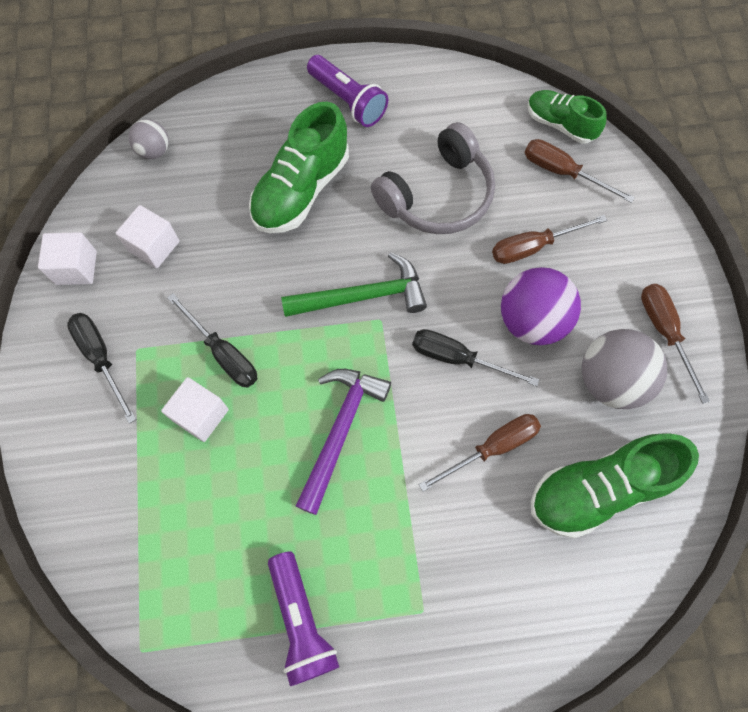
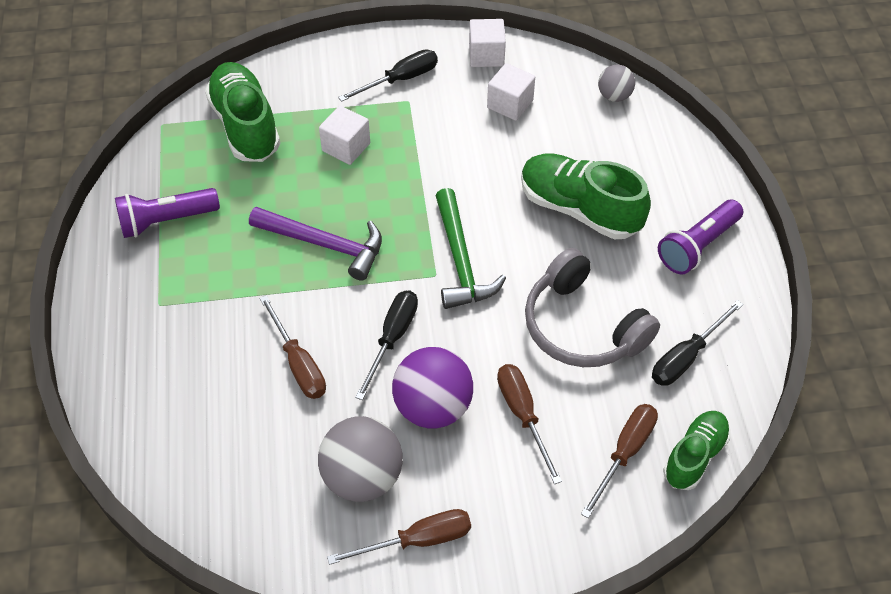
camera: 90 degrees right, 15 degrees down
(223, 353) = (403, 158): black screwdriver -> black screwdriver (686, 357)
(598, 489) = (249, 453): green shoe -> green shoe (245, 126)

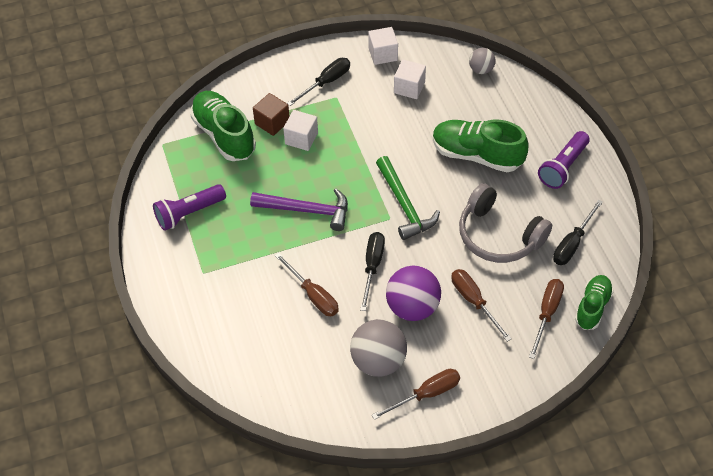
camera: 10 degrees left, 0 degrees up
(313, 120) = (272, 122): none -> brown cube

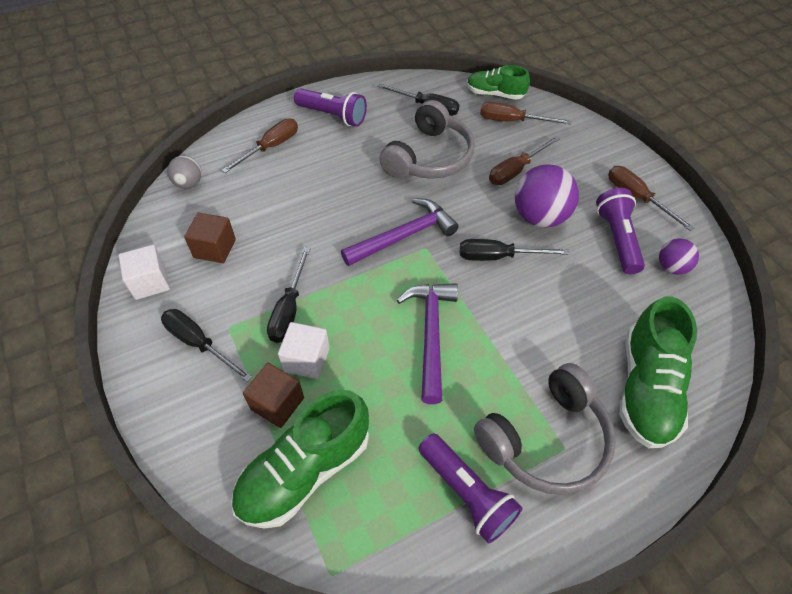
camera: 100 degrees left, 0 degrees up
(211, 263) = (546, 440): none -> grey headphones
(313, 295) = (556, 310): brown screwdriver -> brown screwdriver (270, 147)
(340, 394) = (671, 267): none -> purple ball
(345, 130) = (289, 309): none -> black screwdriver
(378, 361) = (617, 239): grey ball -> purple flashlight
(404, 205) = (404, 236): green hammer -> purple hammer
(409, 87) = (215, 248): white cube -> brown cube
(477, 155) = (322, 179): green shoe -> green shoe (646, 388)

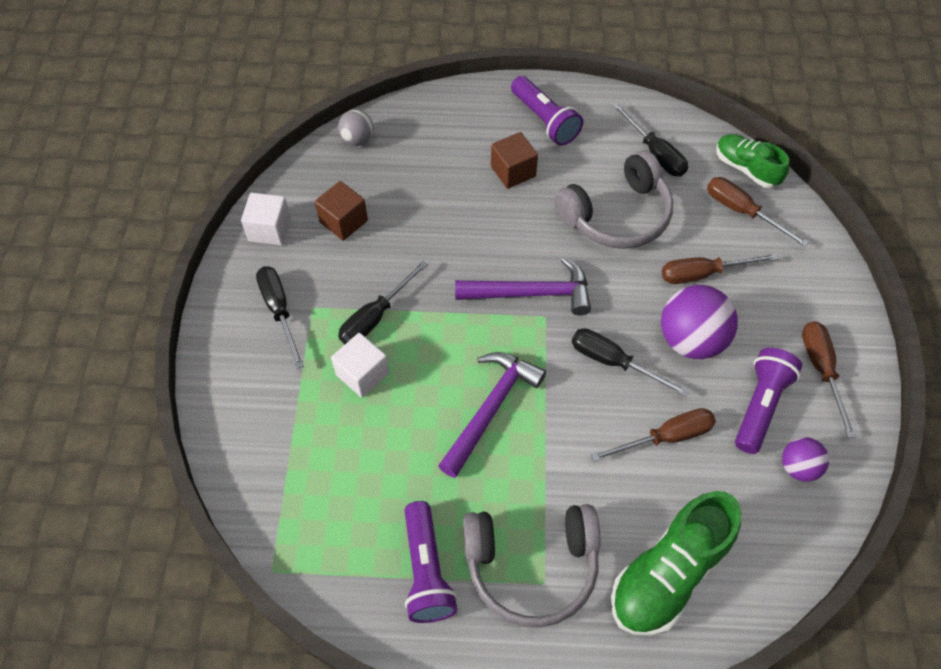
camera: 30 degrees right, 5 degrees up
(270, 147) = (458, 132): brown screwdriver -> brown screwdriver (665, 437)
(277, 403) = (314, 401): brown cube -> brown cube (513, 171)
(305, 471) = (302, 474): green shoe -> none

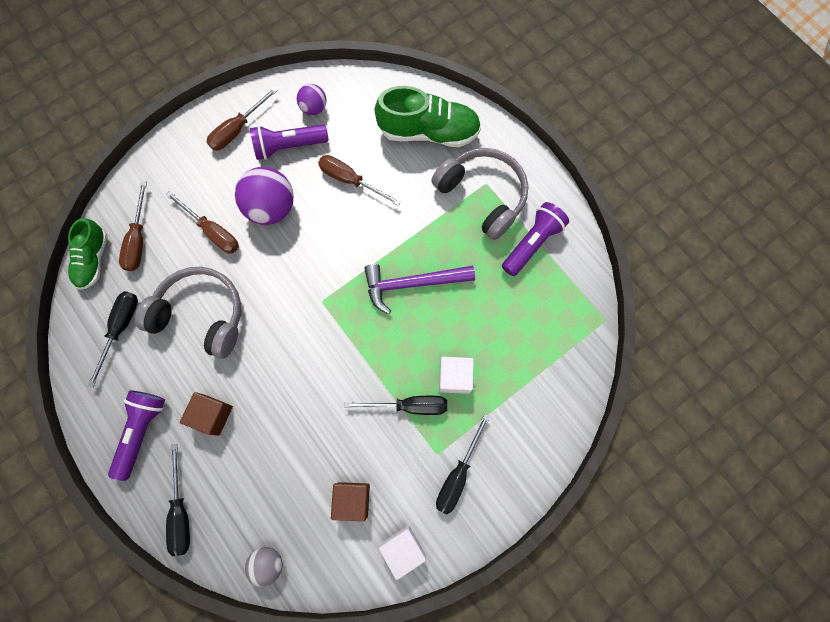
camera: 130 degrees left, 15 degrees up
(531, 294) = (311, 322): purple hammer -> none
(613, 362) = (323, 239): black screwdriver -> black screwdriver (181, 511)

